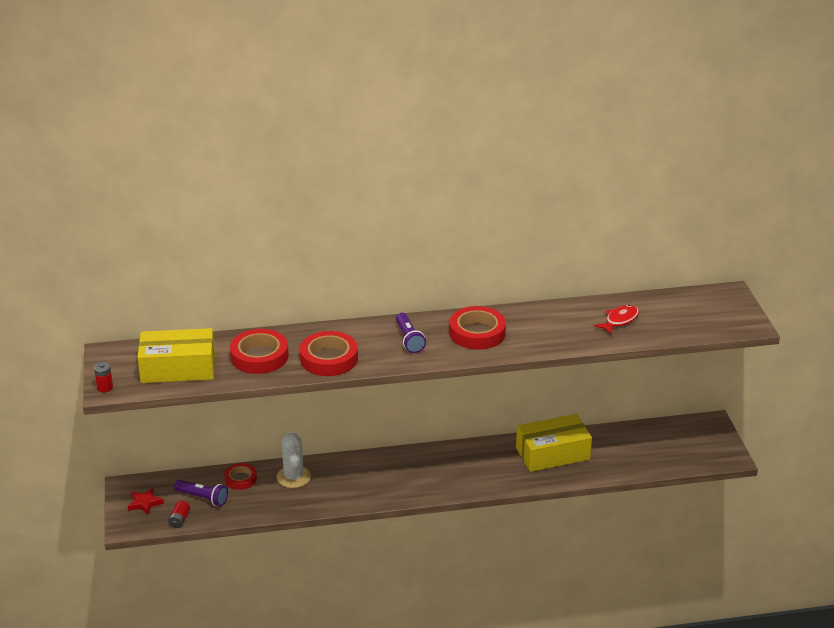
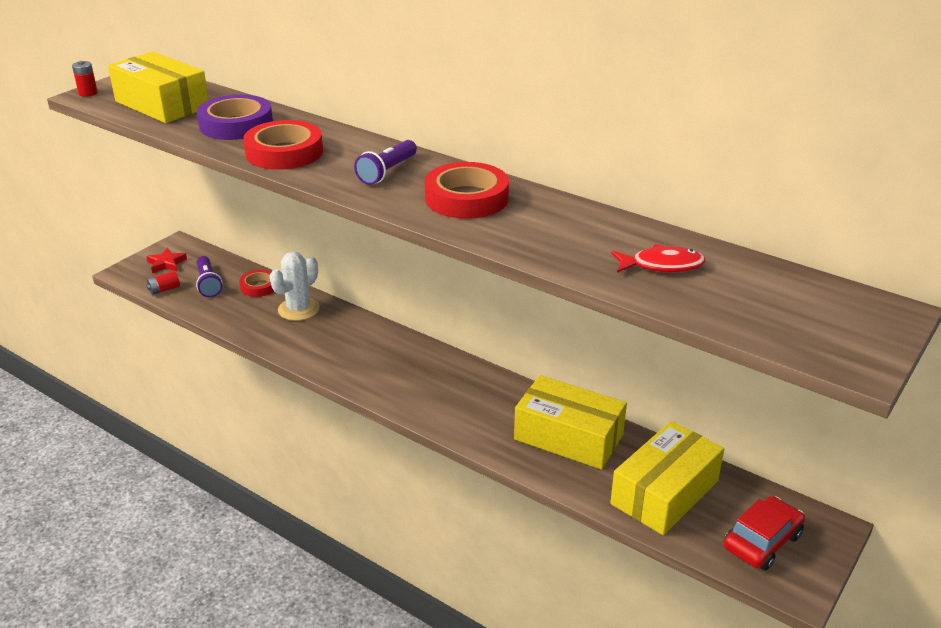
camera: 45 degrees right, 0 degrees up
(259, 356) = (236, 124): red tape -> purple tape
(630, 452) = (665, 492): none -> yellow box
(695, 447) = (762, 541): none -> red car

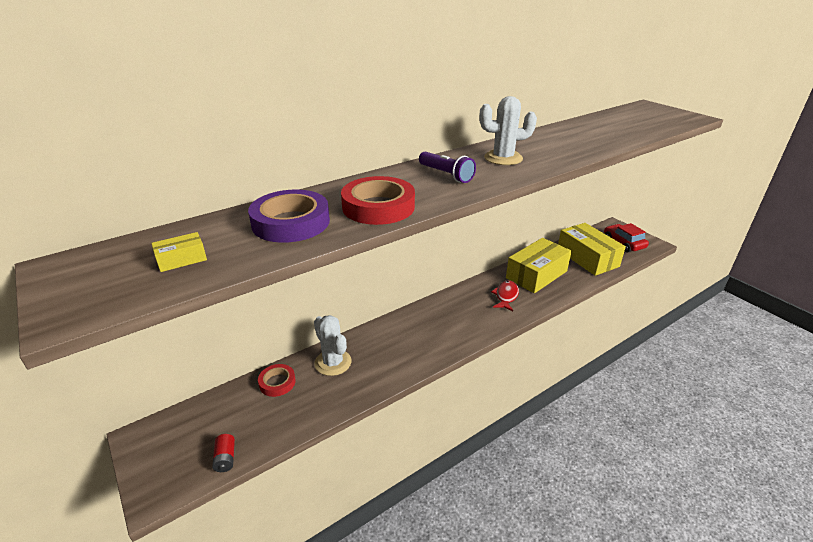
camera: 70 degrees left, 0 degrees up
(88, 93) = (61, 314): red battery -> none
(162, 104) = (182, 259): yellow box -> yellow box, size x0.41
(166, 263) = (171, 451): red star -> none
(208, 284) = (243, 419): purple flashlight -> none
(466, 198) = (503, 158): red tape -> white cactus
(662, 265) = (603, 130): red fish -> red fish (506, 296)

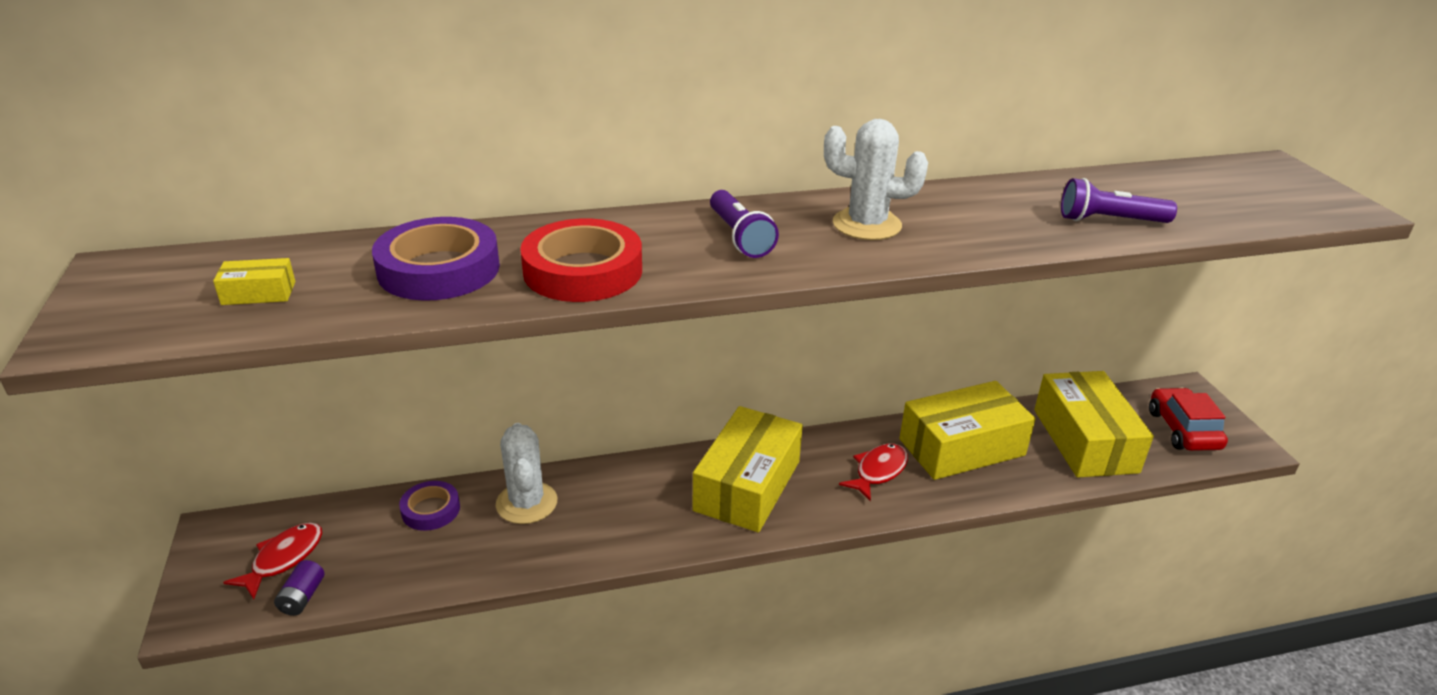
camera: 20 degrees right, 0 degrees up
(198, 439) = (283, 559): none -> red fish
(225, 458) = (302, 597): red battery -> purple battery
(277, 382) = (431, 510): red tape -> purple tape
(447, 320) = (747, 485): none -> yellow box
(608, 138) = (1109, 220): none -> purple flashlight

